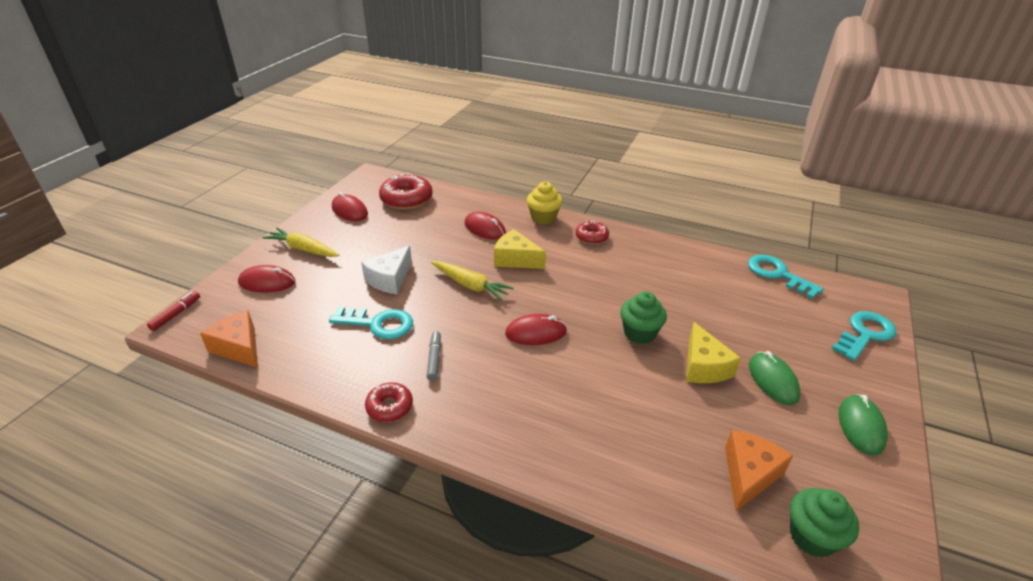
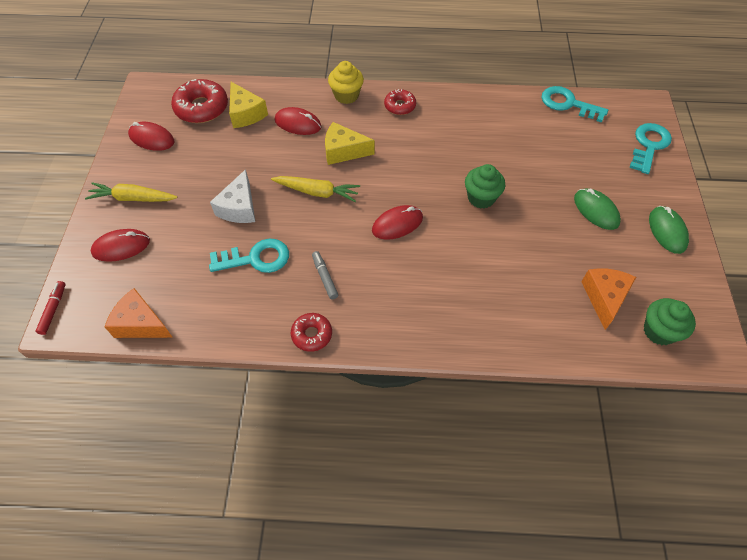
camera: 20 degrees left, 20 degrees up
(703, 366) = (542, 214): yellow cheese -> yellow cheese (246, 113)

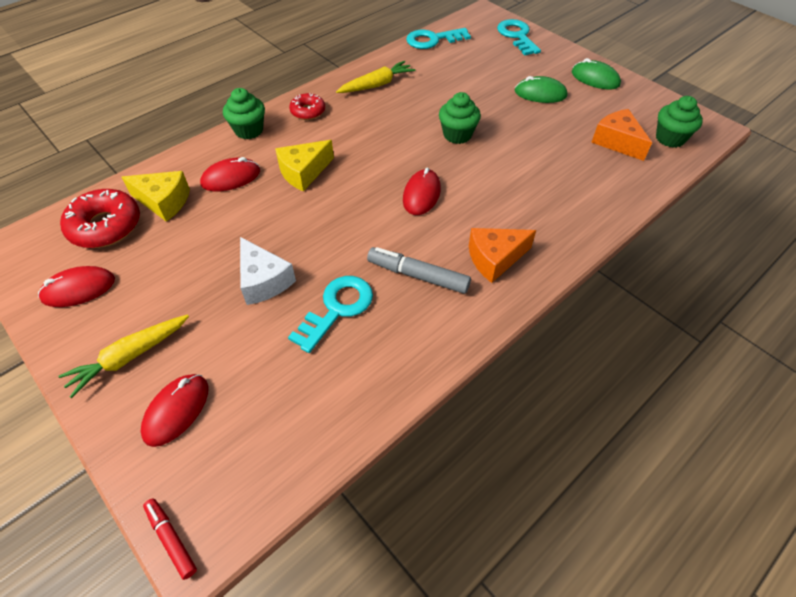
camera: 45 degrees left, 5 degrees down
(141, 323) = (297, 458): orange cheese -> orange cheese (495, 259)
(312, 334) = (467, 326): red donut -> none
(317, 192) = (322, 217): yellow carrot -> yellow carrot (377, 85)
(325, 277) = (418, 275): grey marker -> grey marker, size x1.61
(346, 95) = (249, 130): yellow cupcake -> green cupcake

